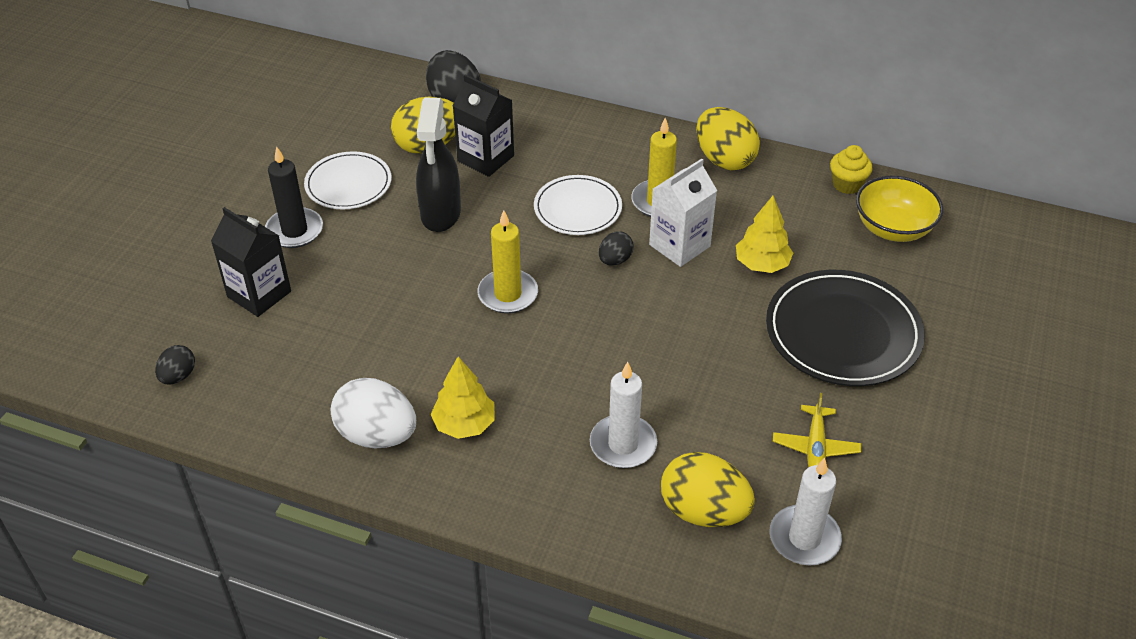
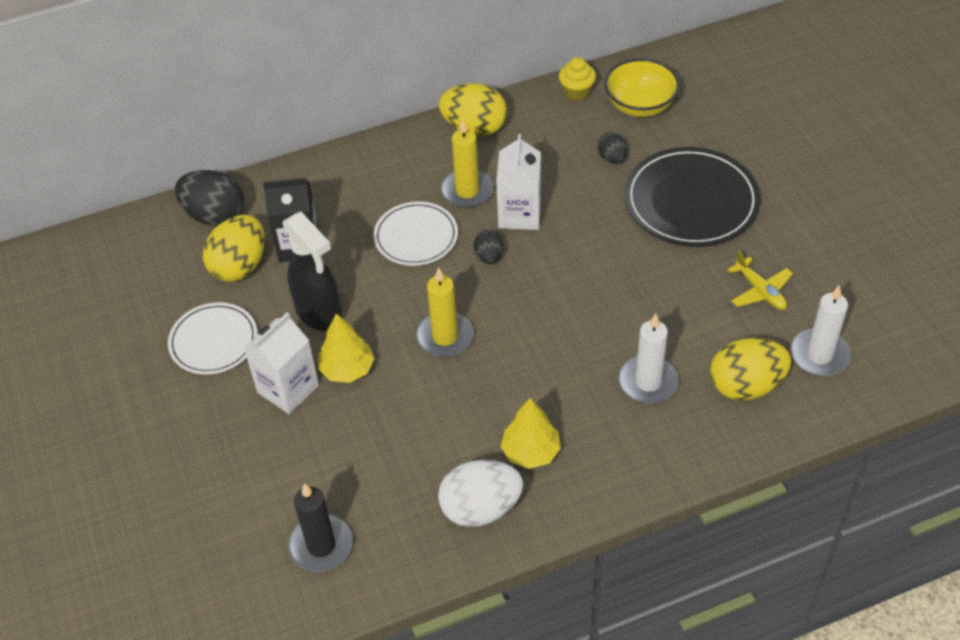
camera: 40 degrees left, 5 degrees up
(178, 376) = (274, 589): black egg -> black egg (612, 158)
(259, 294) = (255, 478): black carton -> none
(294, 231) = (218, 409): black candle -> black candle (321, 545)
(355, 250) = (288, 389): none -> white carton
(762, 264) = (588, 189): yellow tree -> yellow tree (347, 369)

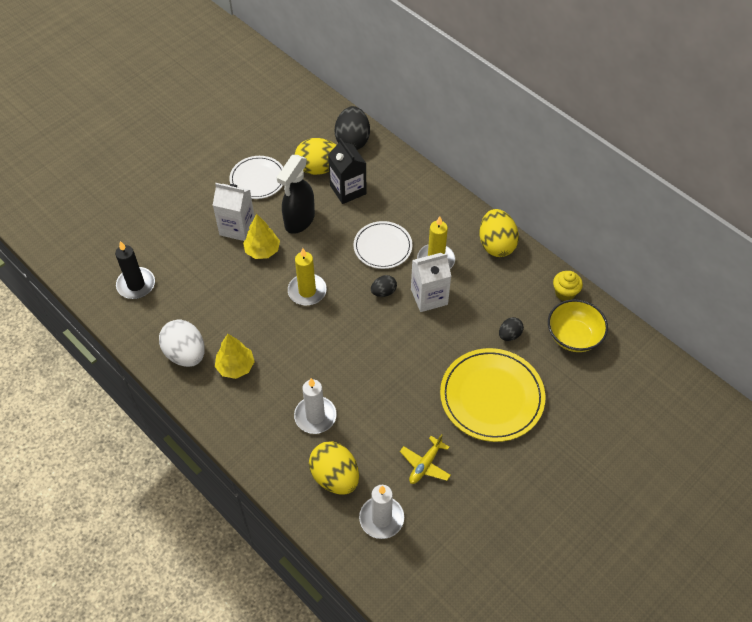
camera: 65 degrees right, 5 degrees up
(691, 201) = (492, 397): black plate -> yellow plate

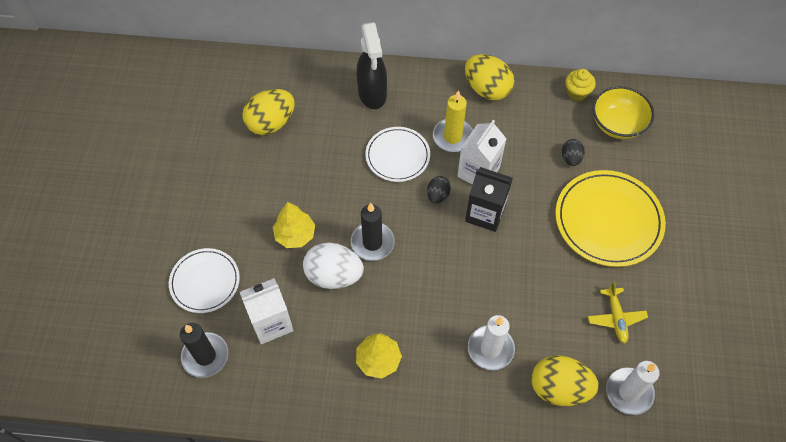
camera: 40 degrees left, 5 degrees up
(185, 354) = (321, 384): white egg -> white egg (334, 275)
(237, 227) = (249, 230): white carton -> white carton (271, 323)
(258, 179) = (224, 171): white plate -> white plate (205, 282)
(299, 220) = (301, 183): black spray bottle -> black spray bottle (372, 94)
(307, 291) = (372, 242): yellow candle -> black candle
(348, 190) = (317, 125): black carton -> black carton (485, 213)
(352, 140) = (276, 78): black egg -> none

